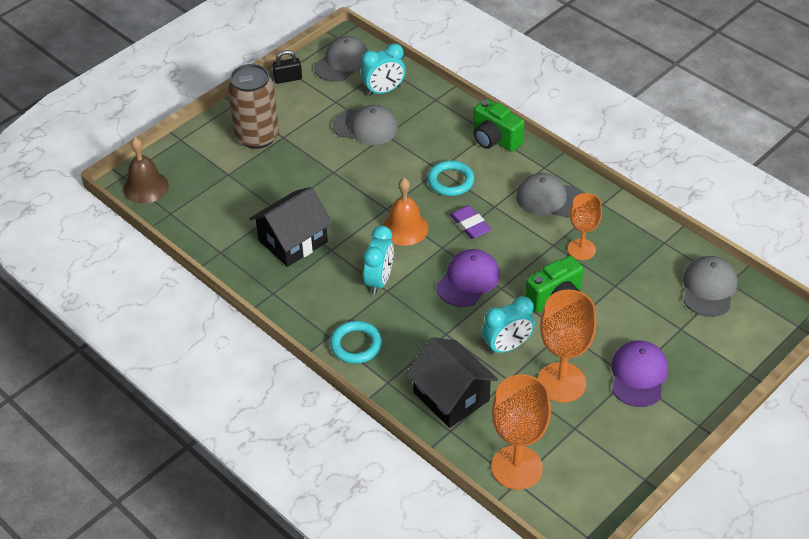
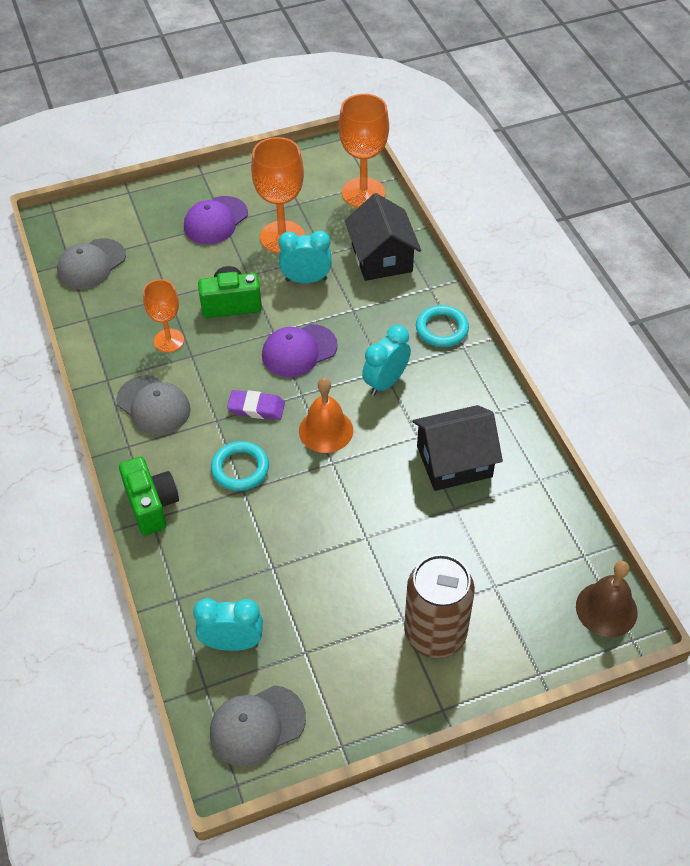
camera: 155 degrees left, 5 degrees up
(288, 79) = (349, 727): black padlock -> none
(366, 127) = (290, 590): grey cap -> none
(470, 225) = (256, 408): purple eraser -> purple eraser turned 75 degrees counterclockwise

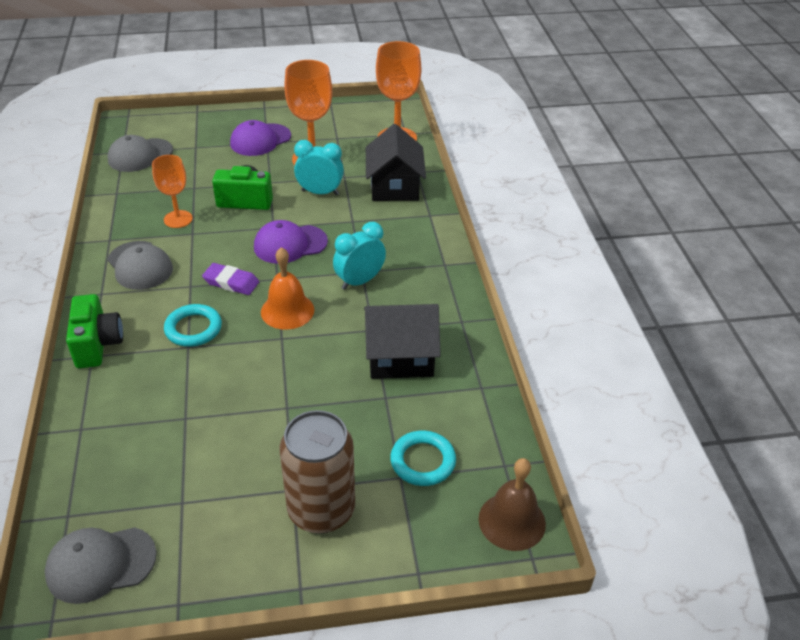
camera: 10 degrees right, 10 degrees down
(232, 643) = (114, 479): turquoise clock -> none
(442, 329) = (429, 247): turquoise ring -> turquoise ring (423, 461)

